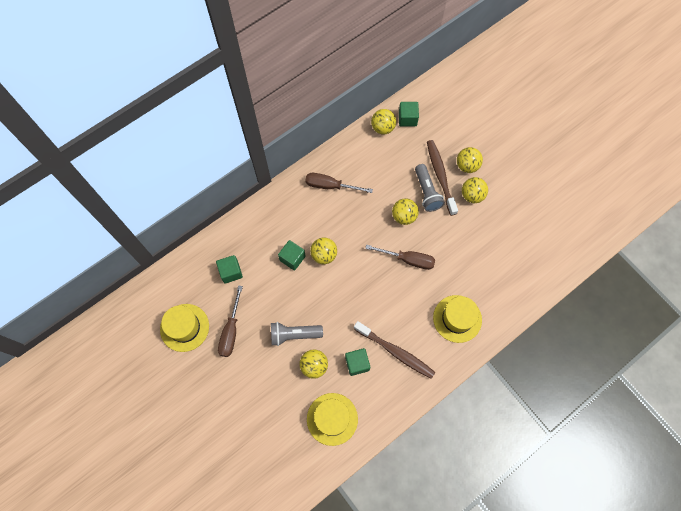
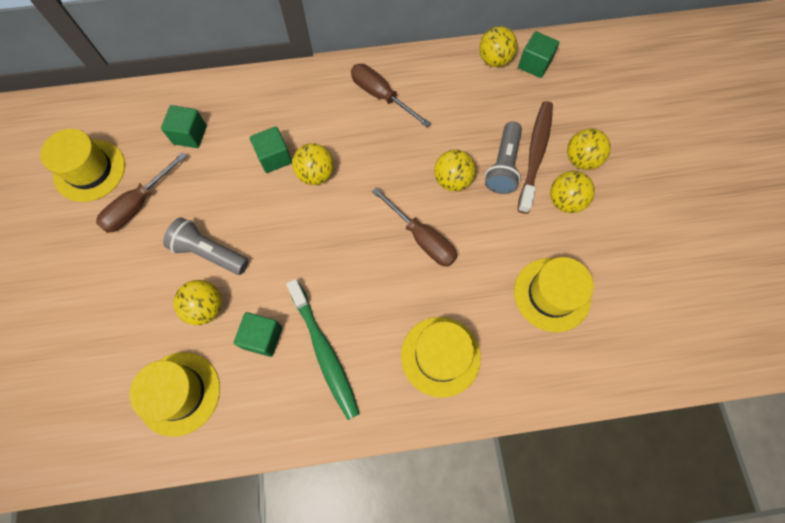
camera: 30 degrees right, 0 degrees up
(395, 352) = (324, 352): brown toothbrush -> green toothbrush
(494, 252) = (552, 294): none -> yellow hat

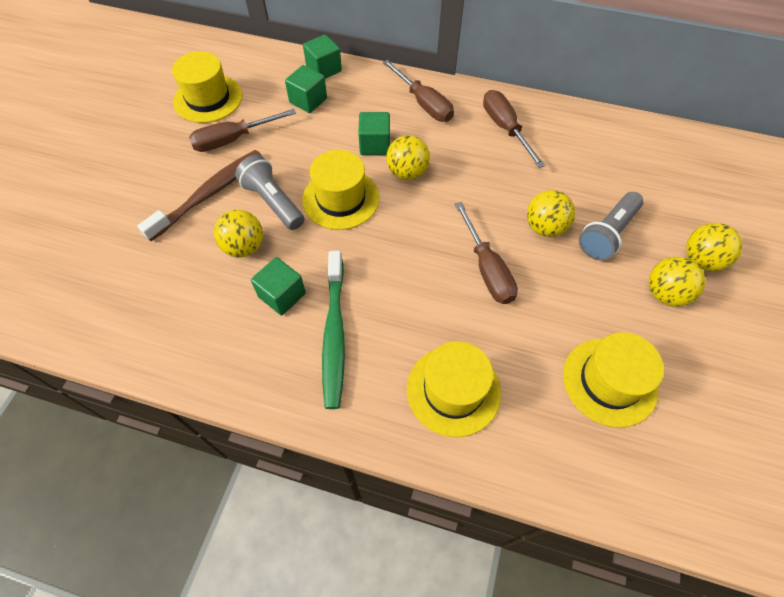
camera: 25 degrees right, 10 degrees down
(179, 393) = (179, 311): yellow hat -> yellow hat (341, 199)
(299, 97) = (424, 104): none -> brown screwdriver
(494, 60) = (640, 135): yellow ball -> none
(534, 64) = (683, 153): green cube -> green cube (324, 69)
(535, 154) = (648, 236): brown toothbrush -> brown toothbrush (209, 194)

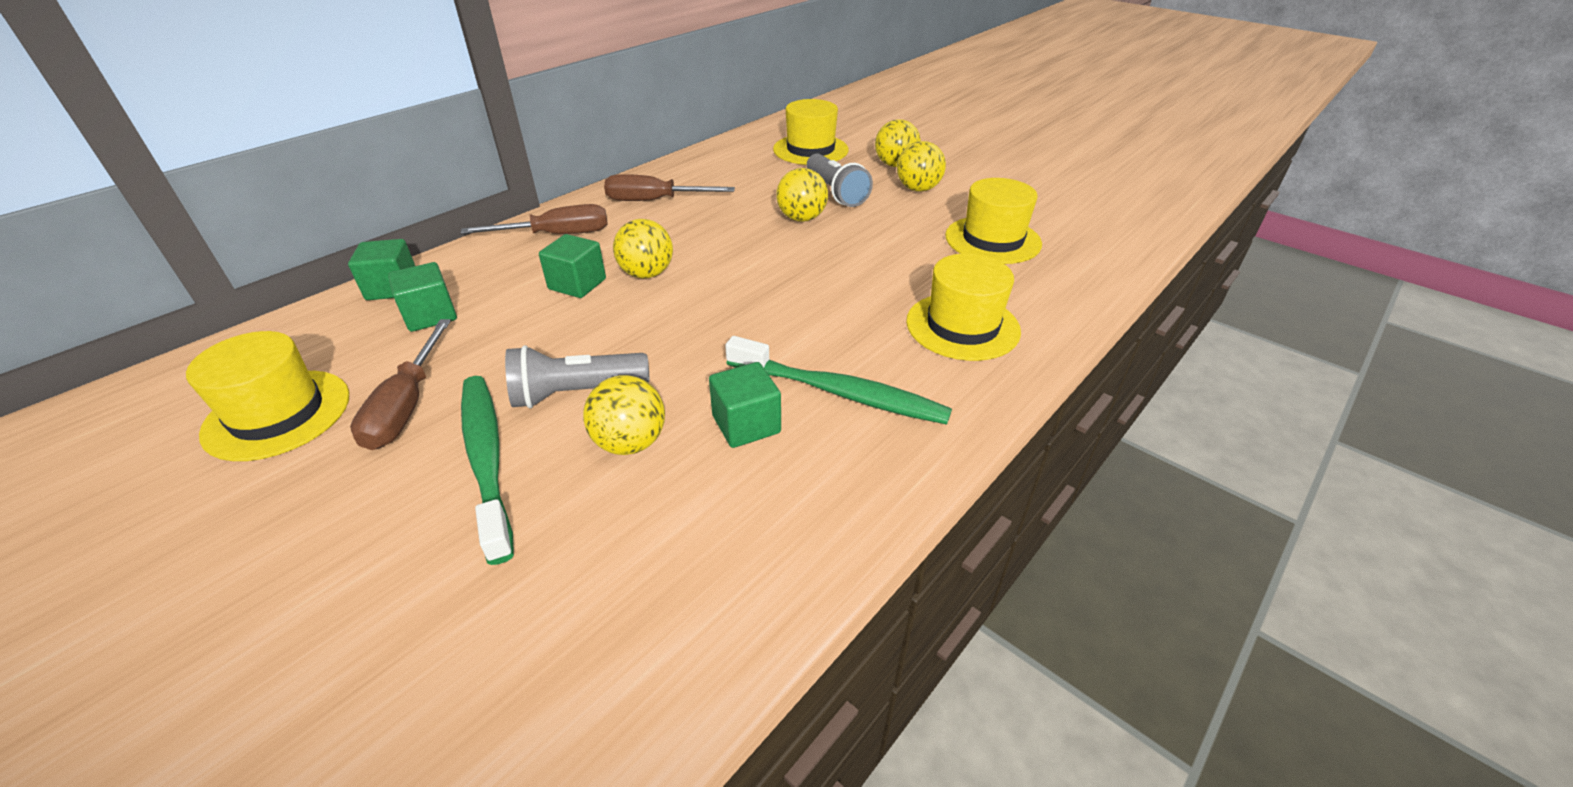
camera: 65 degrees left, 20 degrees down
(209, 194) = (486, 459): brown toothbrush -> green toothbrush
(341, 199) = (634, 332): yellow hat -> yellow hat (810, 149)
(487, 269) = (825, 263): brown screwdriver -> none

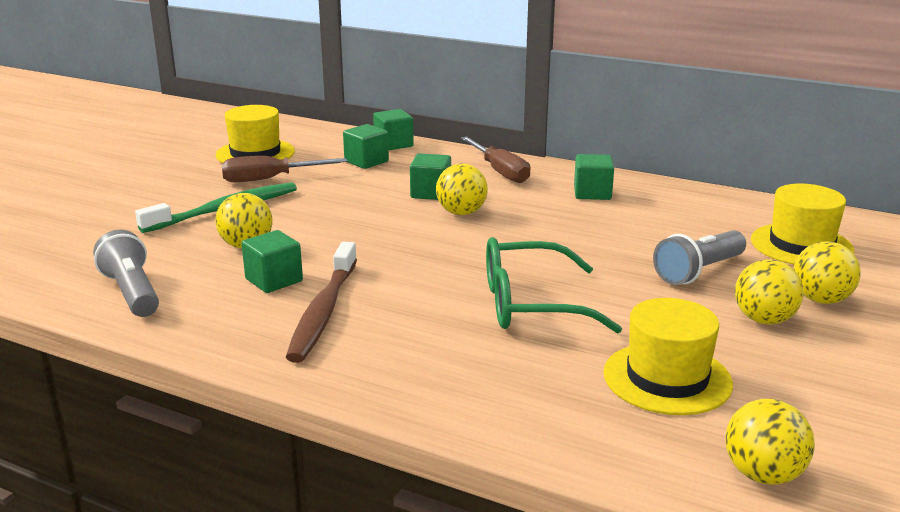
camera: 75 degrees right, 15 degrees down
(576, 393) = (294, 220): grey flashlight -> grey flashlight (132, 293)
(654, 201) = (592, 193): brown screwdriver -> green cube
(801, 218) = (618, 261): yellow ball -> yellow ball (763, 474)
(839, 392) = (323, 311): green toothbrush -> brown toothbrush
(864, 272) = (530, 304): none -> green glasses
(962, 326) = (455, 365): yellow hat -> none

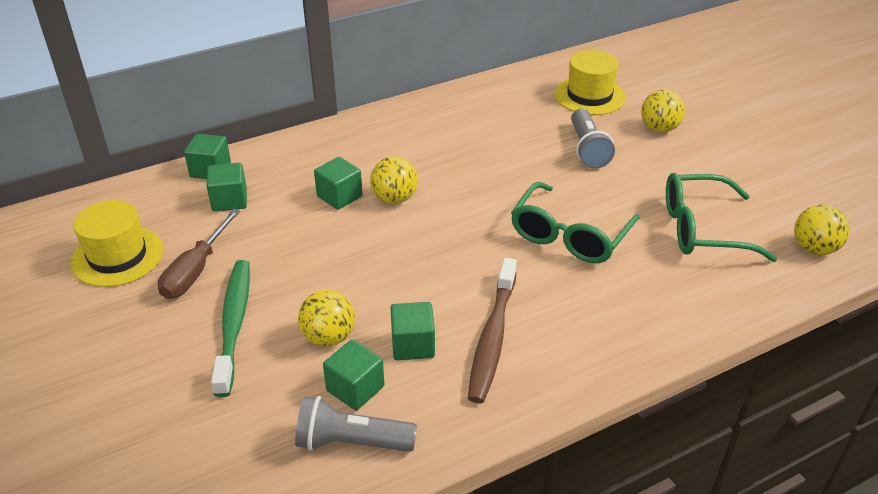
camera: 55 degrees left, 15 degrees up
(323, 311) = (493, 337): brown toothbrush -> brown toothbrush turned 60 degrees clockwise
(500, 172) = (340, 146): brown screwdriver -> none
(592, 193) = (429, 127): green cube -> green cube (355, 388)
(667, 378) = (701, 229): yellow hat -> green glasses
(764, 320) = (665, 160): yellow ball -> none

